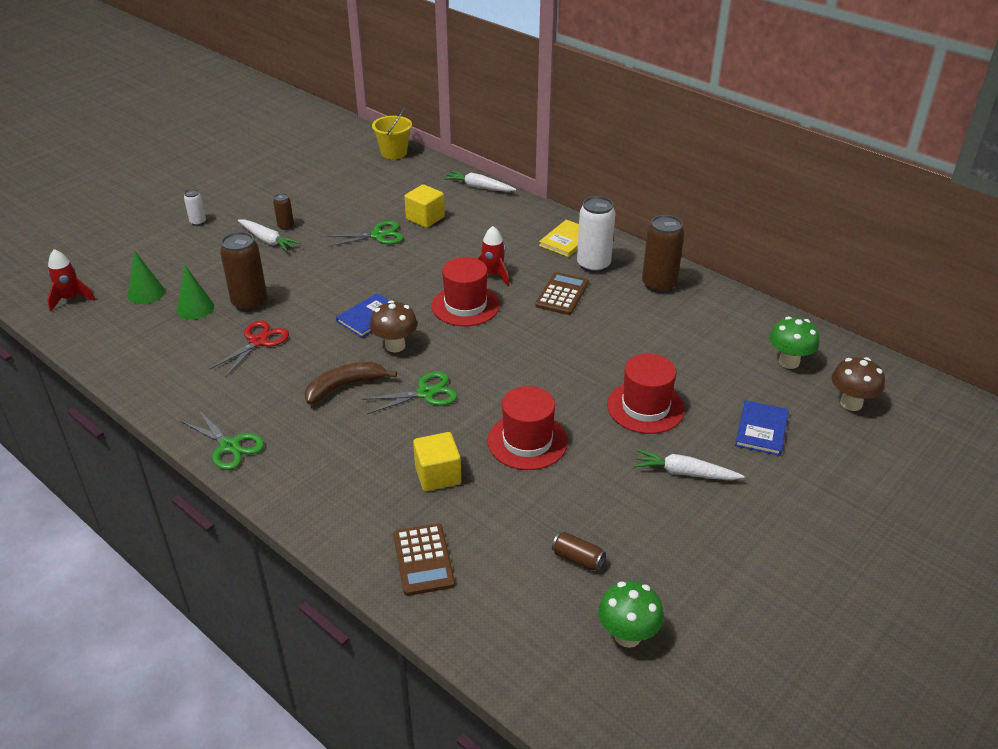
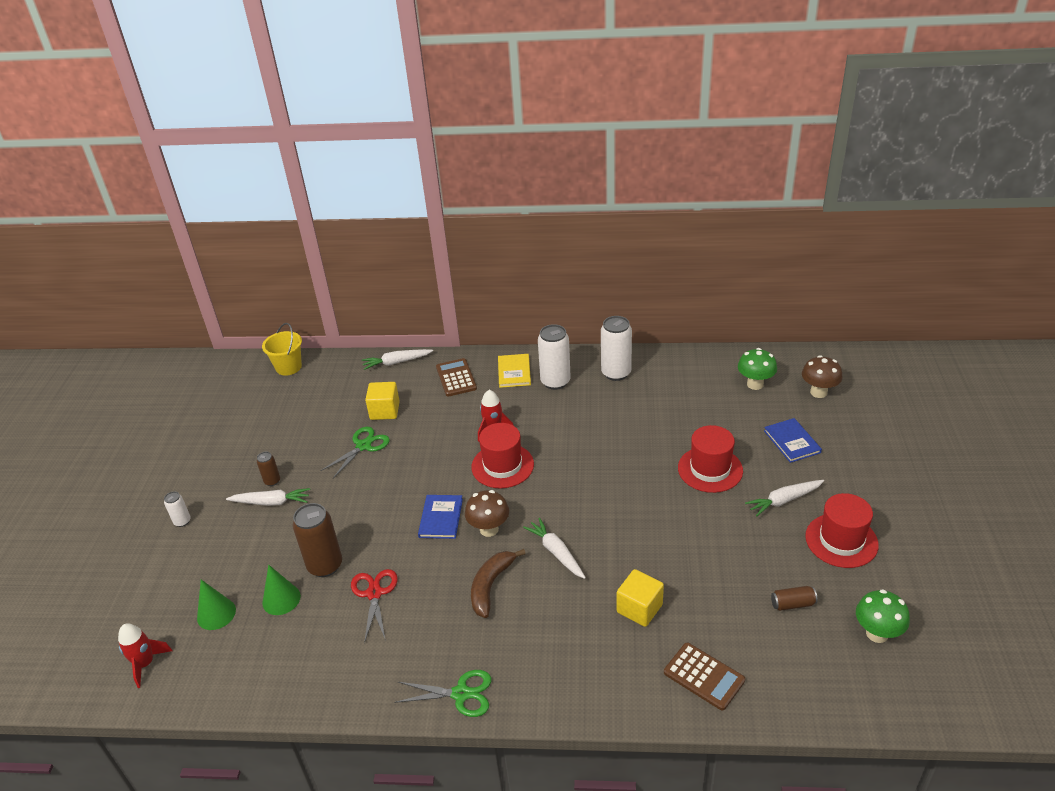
camera: 35 degrees left, 0 degrees up
(425, 393) = (556, 552): green scissors -> white carrot
(527, 441) = (667, 543): red hat -> red hat (841, 540)
(562, 294) = (560, 417): brown calculator -> brown calculator (456, 378)
(659, 285) = (616, 373): brown can -> white can

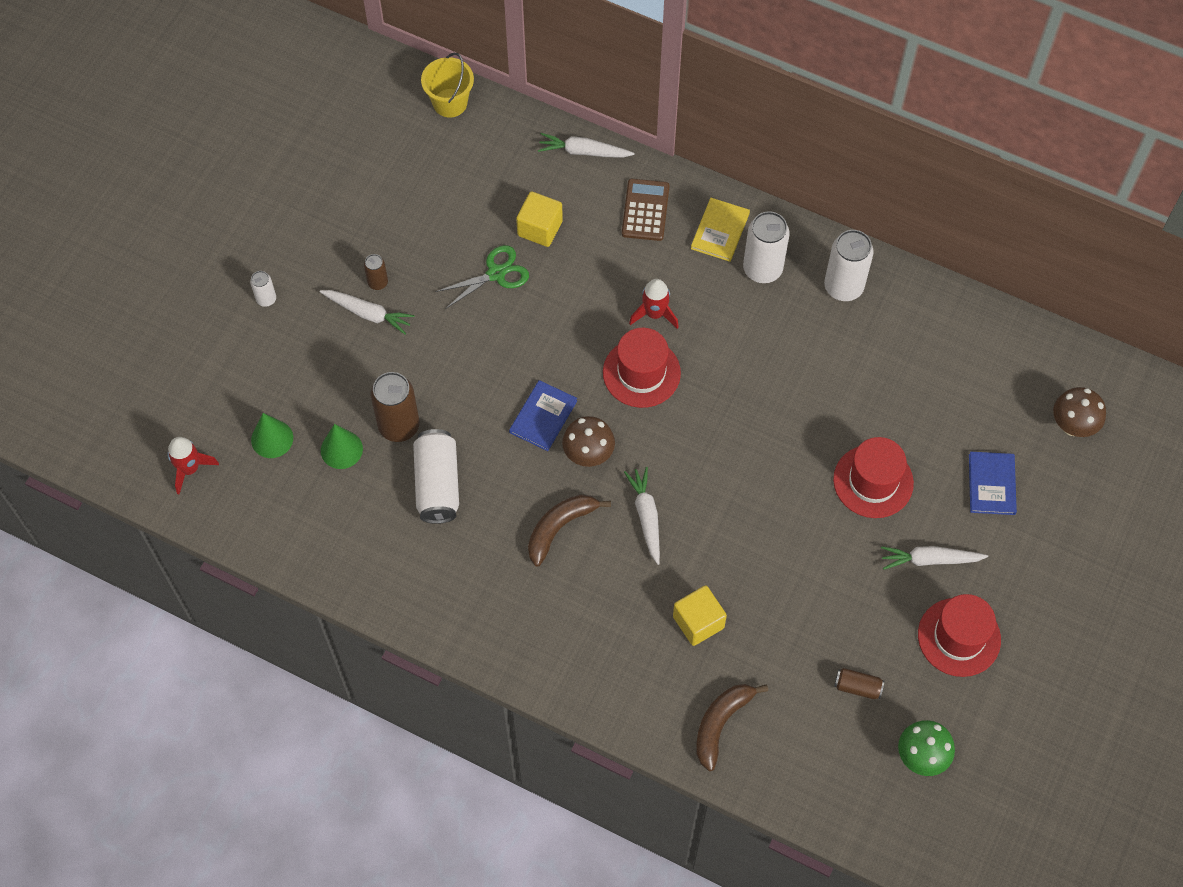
camera: 20 degrees right, 25 degrees up
(374, 593) = (437, 484): red scissors -> white can
(461, 694) = (479, 637): green scissors -> none
(704, 676) = (720, 724): brown calculator -> brown banana
(755, 384) = (1003, 379): green mushroom -> none

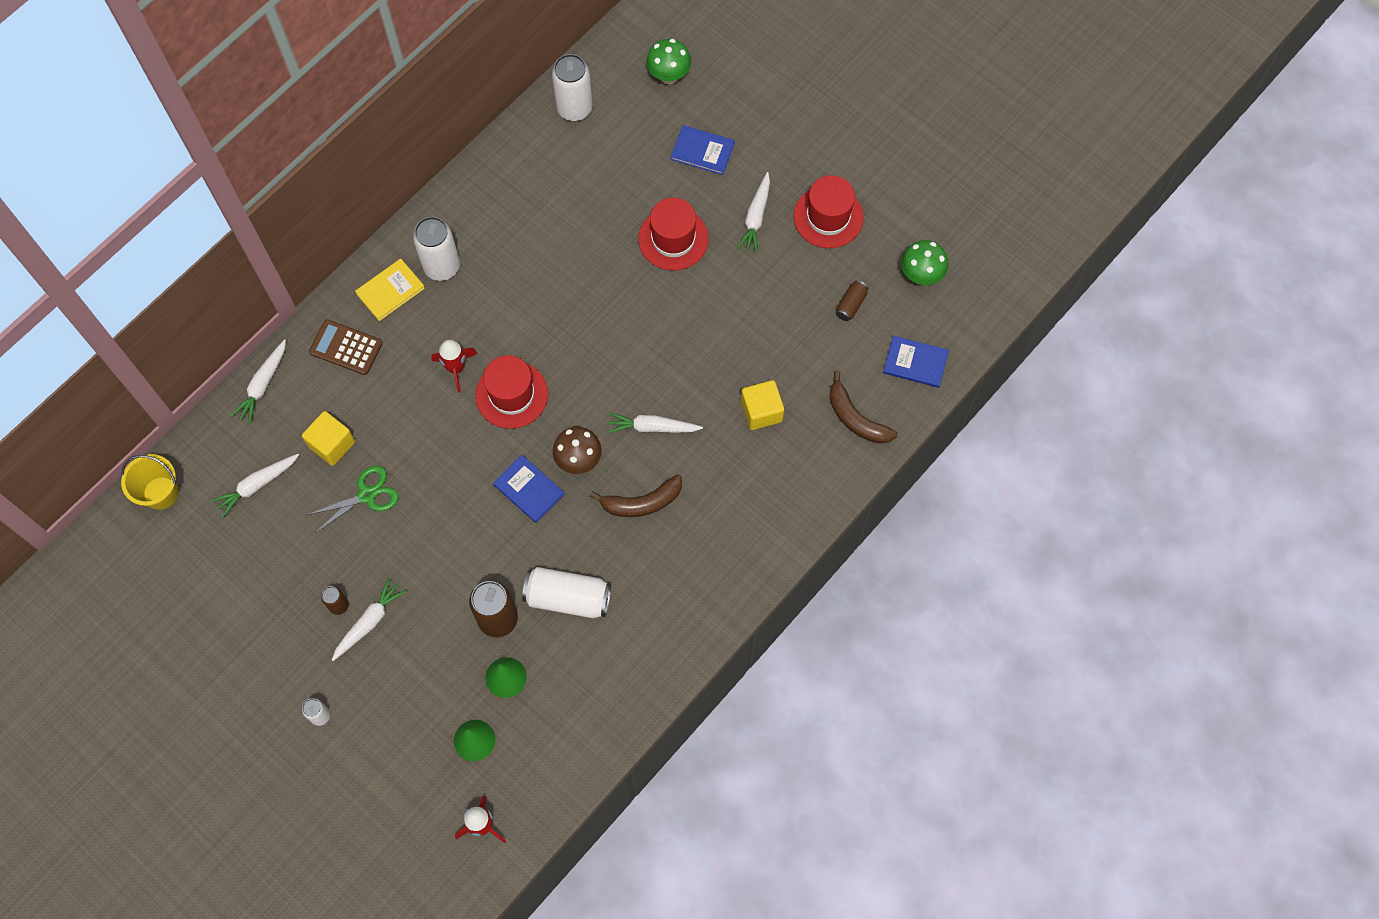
camera: 75 degrees left, 5 degrees up
(479, 178) = (257, 485): none -> white carrot
(496, 273) = (366, 495): green scissors -> green scissors turned 75 degrees clockwise
(559, 528) = (642, 502): brown banana -> brown banana turned 75 degrees counterclockwise
(720, 231) = (390, 291): yellow book -> yellow book turned 75 degrees counterclockwise
(809, 774) = (915, 362): none -> blue book
(843, 287) = (482, 207): white can -> white can (574, 108)
(1072, 426) = (669, 76): brown mushroom -> green mushroom

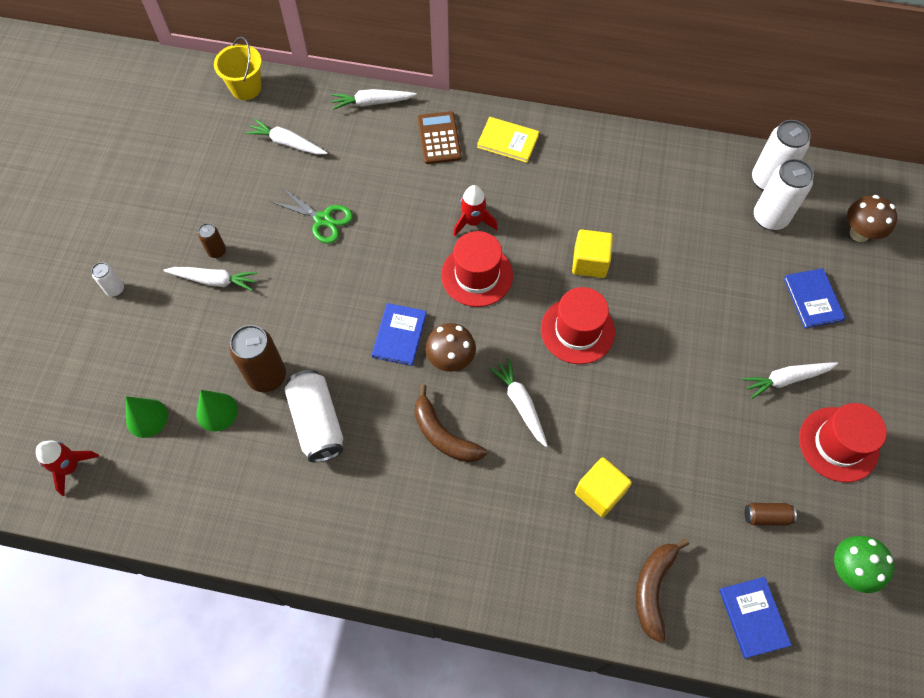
camera: 60 degrees right, 5 degrees down
(332, 444) = (351, 173): yellow cube -> yellow cube (589, 262)
(442, 267) = (554, 164): white can -> white can (770, 218)
(669, 76) = (859, 233): green mushroom -> brown mushroom
(673, 239) = (711, 321): red hat -> red hat (577, 330)

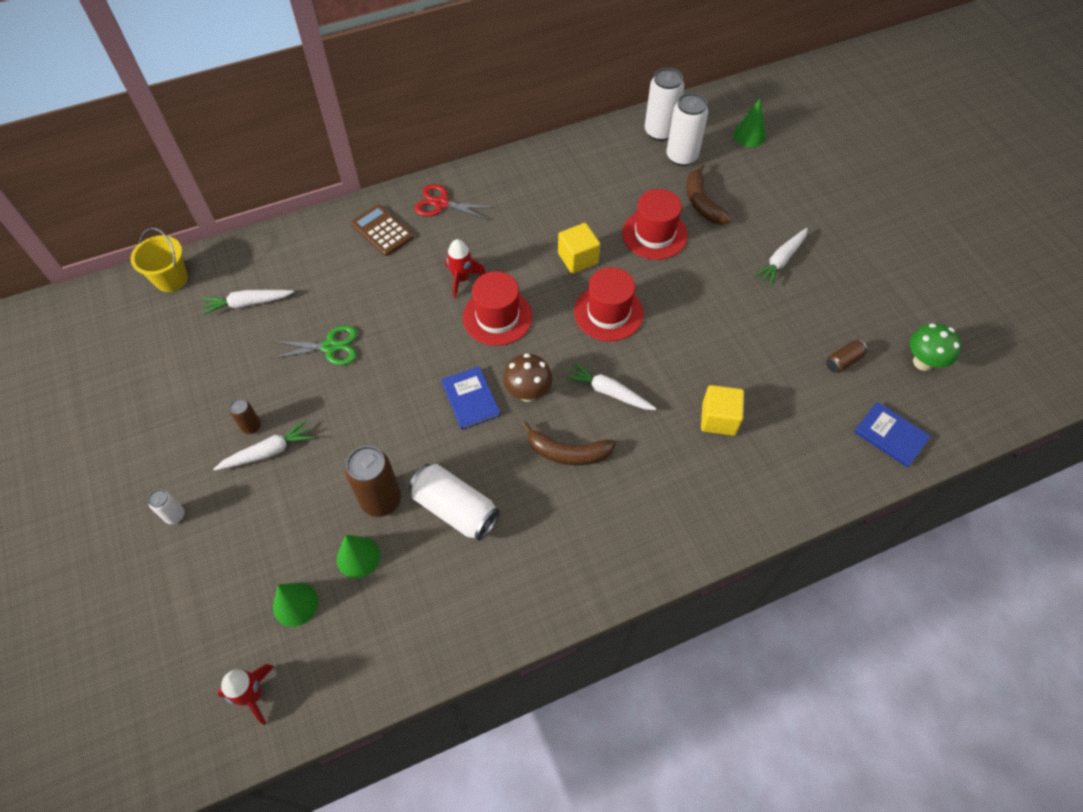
camera: 35 degrees left, 5 degrees down
(372, 103) = (301, 232): white carrot -> none
(508, 141) = (441, 204): yellow book -> red scissors
(653, 589) = (810, 462): brown banana -> brown banana (702, 203)
(812, 299) = (754, 196): blue book -> none
(838, 444) = (849, 283): red hat -> red hat (654, 234)
(859, 233) = (749, 135): brown mushroom -> green cone

